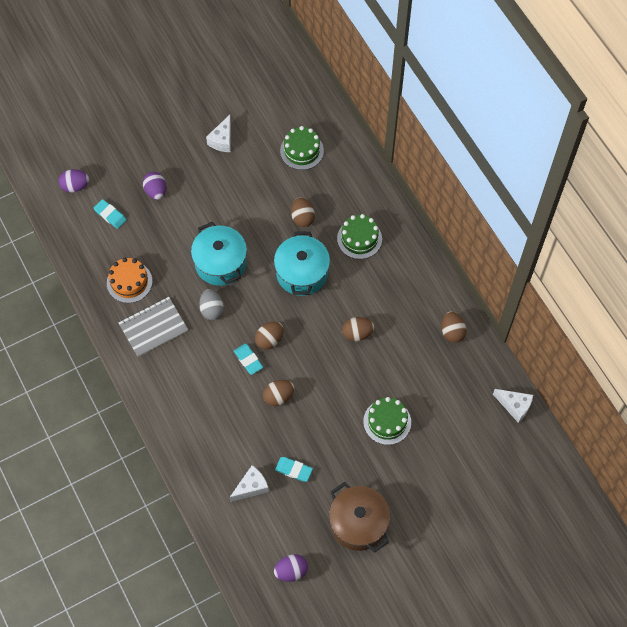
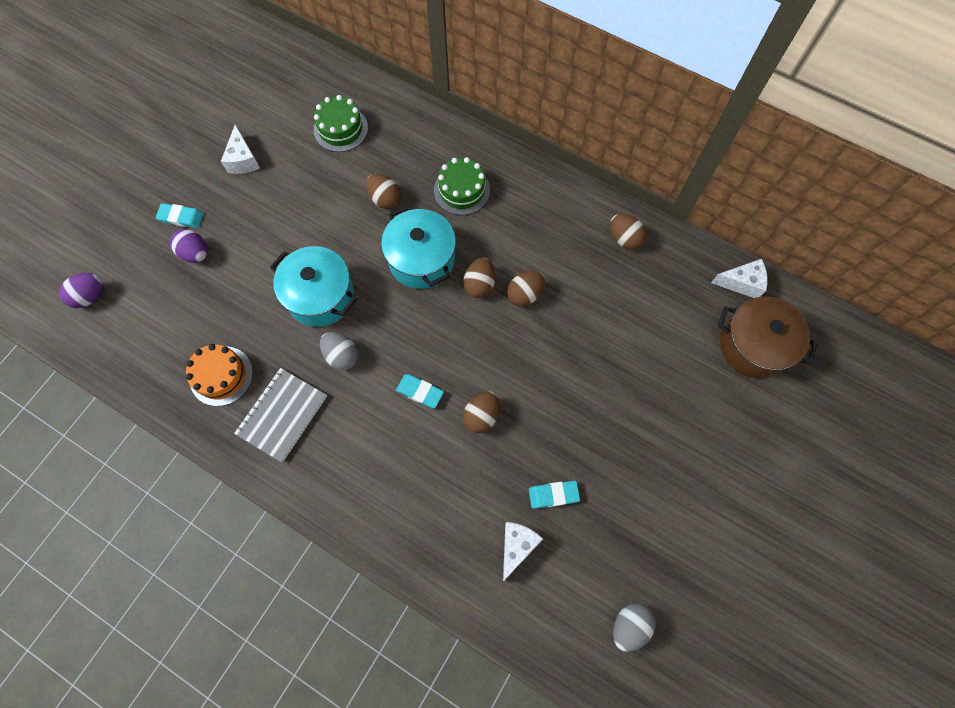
camera: 30 degrees left, 5 degrees up
(110, 215) = (153, 308): turquoise eraser -> turquoise eraser (181, 217)
(269, 340) = (430, 354): brown egg -> brown egg (479, 284)
(291, 571) = (629, 625): purple egg -> grey egg
(358, 523) = (667, 516): brown pot -> brown pot (753, 346)
(387, 422) = (621, 376): green cake -> none

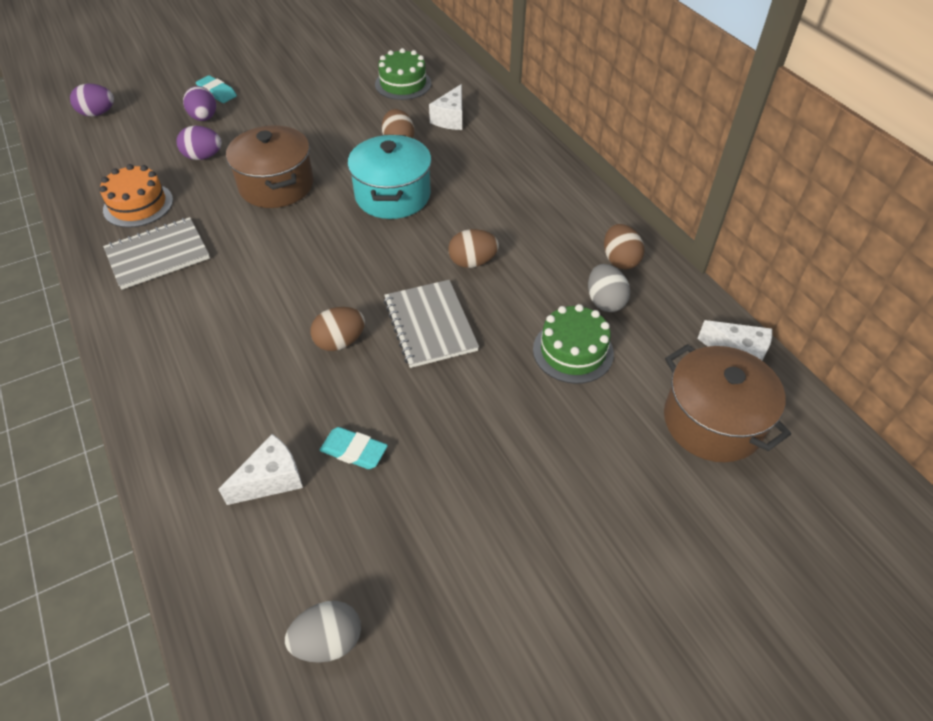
camera: 30 degrees right, 20 degrees down
(232, 297) = (203, 157): none -> purple egg
(243, 160) = (302, 75): white cheese -> white cheese (450, 119)
(320, 296) = (276, 185): turquoise pot -> brown pot
(341, 356) = (252, 235): grey egg -> grey egg (605, 301)
(420, 392) = (297, 294): turquoise eraser -> none
(462, 190) = (477, 161): green cake -> green cake (573, 351)
(479, 284) = (432, 236): brown egg -> none
(533, 367) = (430, 325): none -> grey notebook

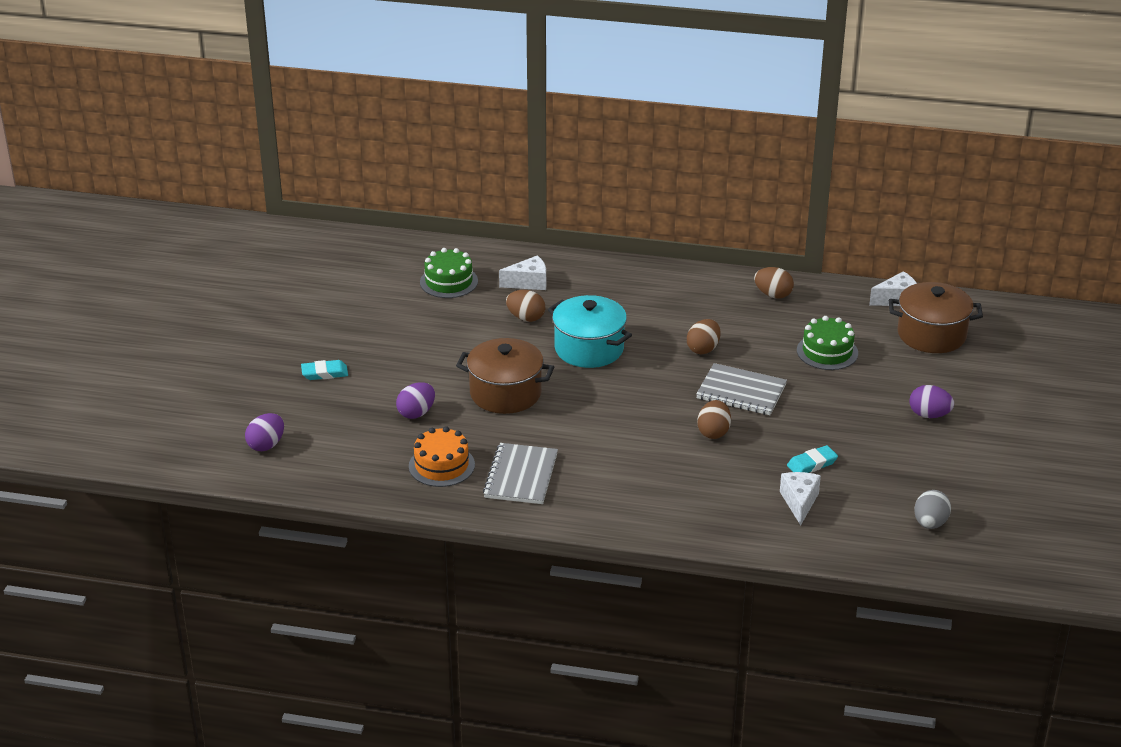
camera: 50 degrees left, 15 degrees down
(204, 118) = (357, 393): purple egg -> purple egg (929, 415)
(450, 119) = (529, 283): white cheese -> white cheese turned 75 degrees counterclockwise
(605, 301) = (801, 319): grey egg -> none

